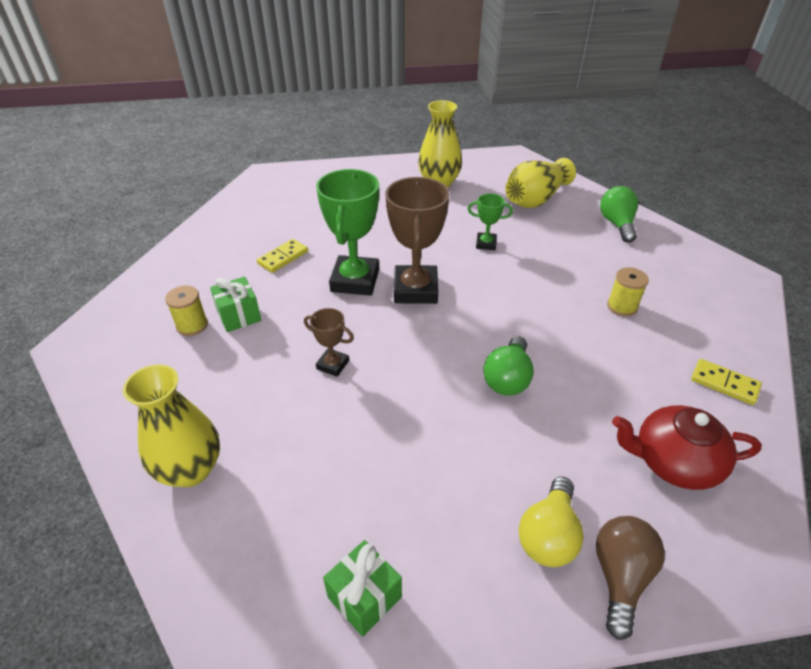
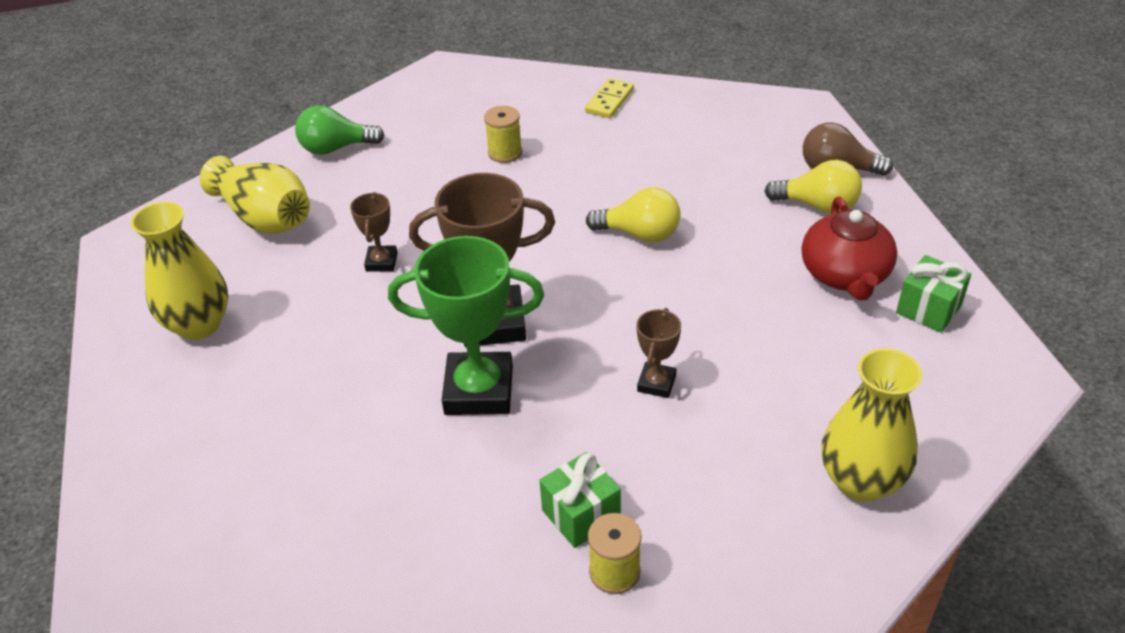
camera: 95 degrees left, 0 degrees up
(283, 257) = (424, 495): yellow domino -> none
(486, 244) = (381, 262): green trophy -> brown trophy
(507, 378) = (640, 234): green light bulb -> yellow light bulb
(673, 462) = (713, 136): red teapot -> red teapot (845, 275)

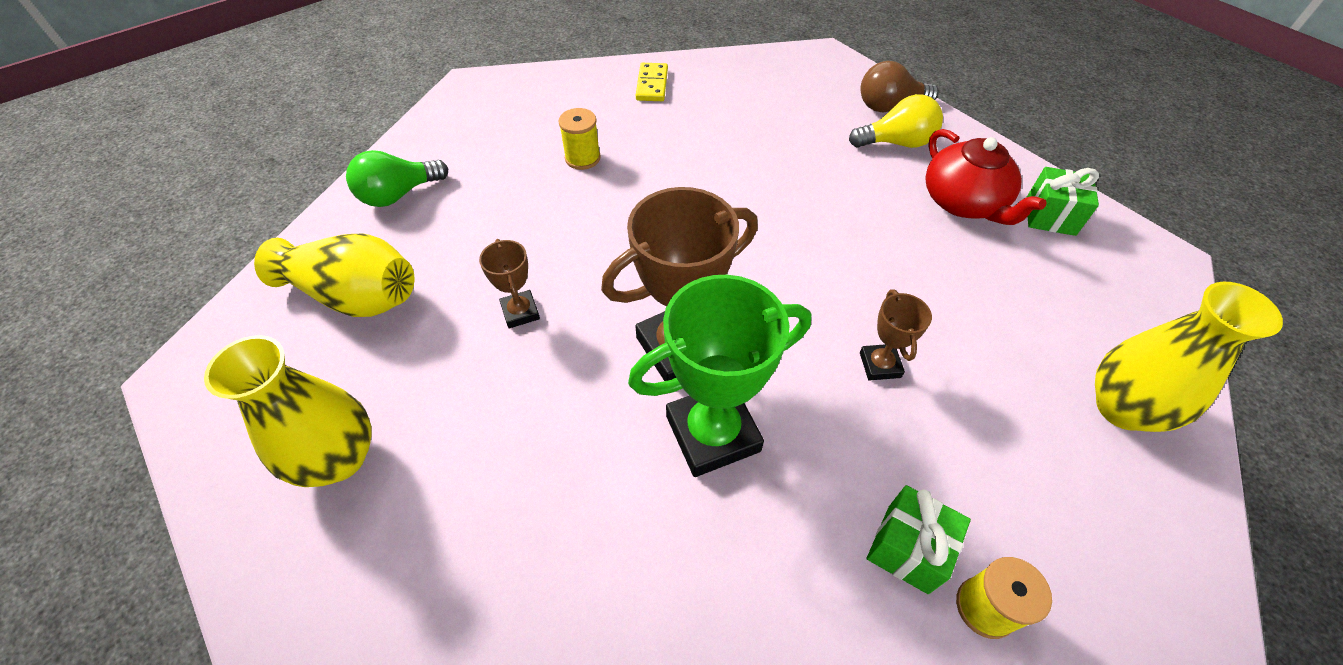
camera: 25 degrees left, 10 degrees up
(640, 234) = (763, 210): yellow light bulb -> none

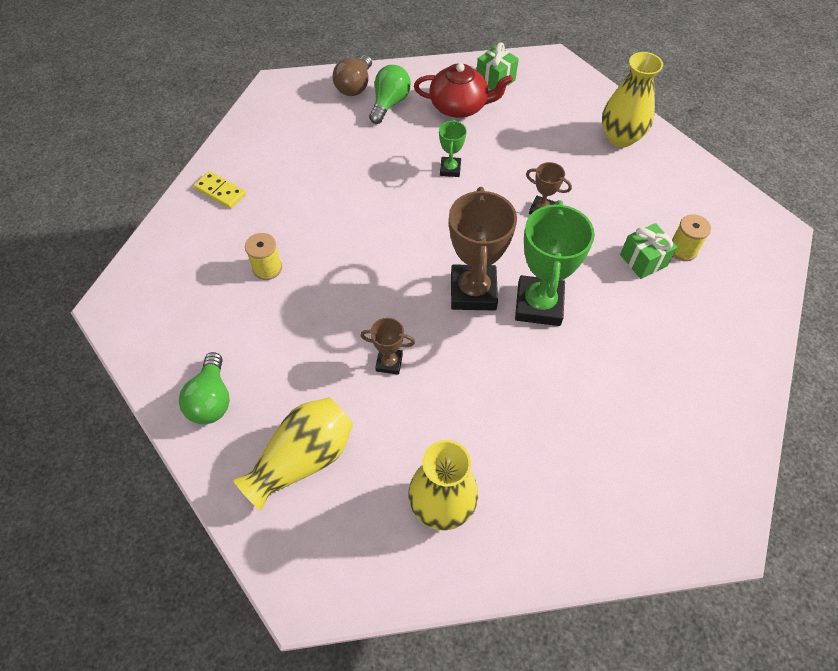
camera: 60 degrees left, 5 degrees up
(854, 239) = (450, 169): none -> green trophy
(896, 143) = (389, 103): yellow light bulb -> green light bulb

